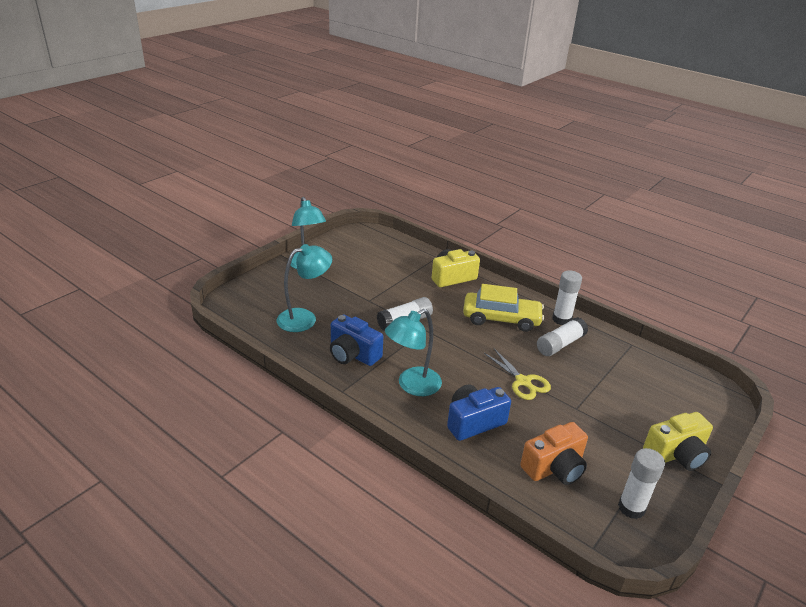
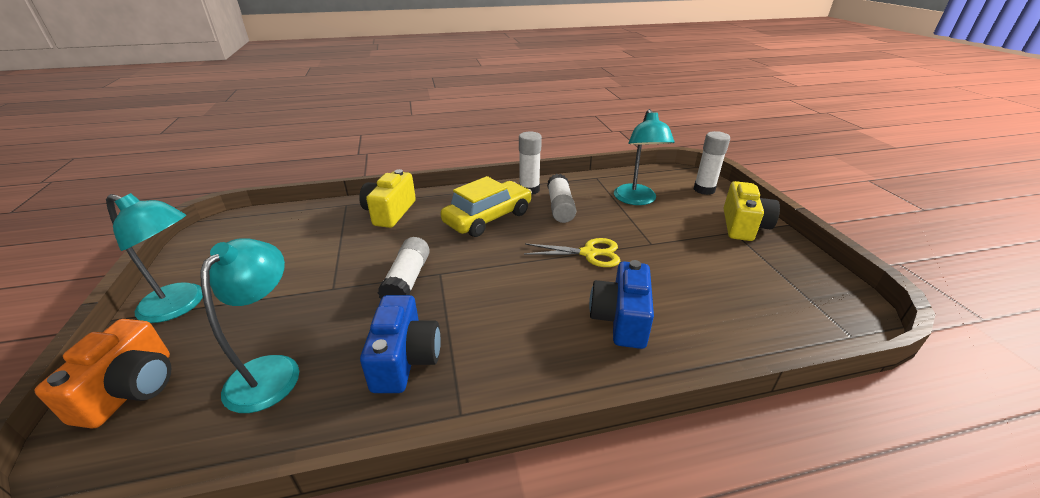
camera: 50 degrees left, 0 degrees up
(353, 354) = (405, 359): blue camera -> blue camera turned 75 degrees counterclockwise
(412, 386) = (519, 336): turquoise lamp -> turquoise lamp (636, 200)
(554, 467) = (726, 300): orange camera -> orange camera (131, 389)
(631, 508) = (802, 283): white glue stick -> white glue stick (704, 189)

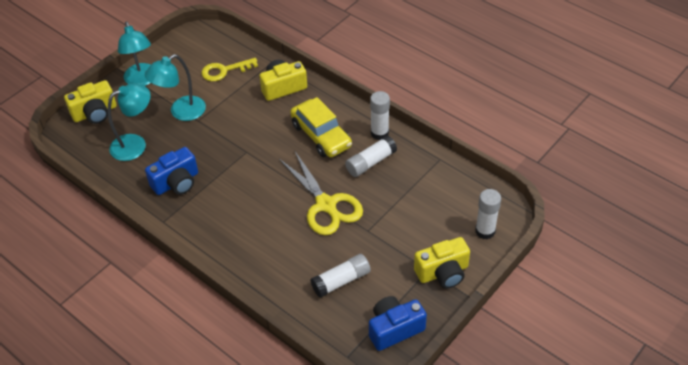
camera: 55 degrees right, 15 degrees up
(131, 389) = (95, 113): orange camera -> yellow camera
(299, 236) = (224, 71): none -> yellow key
(407, 280) = (228, 143): white glue stick -> white glue stick (341, 281)
(488, 218) = (321, 135): yellow car -> yellow car turned 45 degrees clockwise
(589, 253) = (326, 205): yellow scissors -> yellow scissors, size x1.59
(621, 319) = (273, 248): blue camera -> blue camera (394, 329)
(636, 200) = (424, 198): turquoise lamp -> turquoise lamp (181, 112)

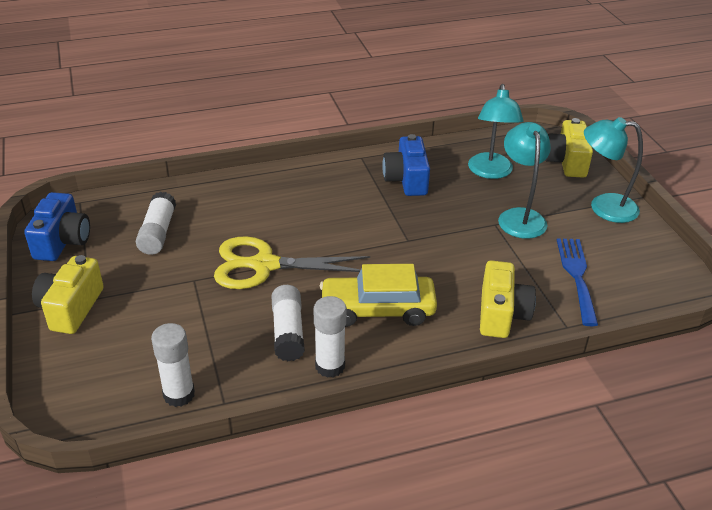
camera: 120 degrees right, 10 degrees down
(224, 71) = (577, 276): yellow key -> blue fork
(485, 231) = (71, 377): white glue stick -> white glue stick (179, 394)

